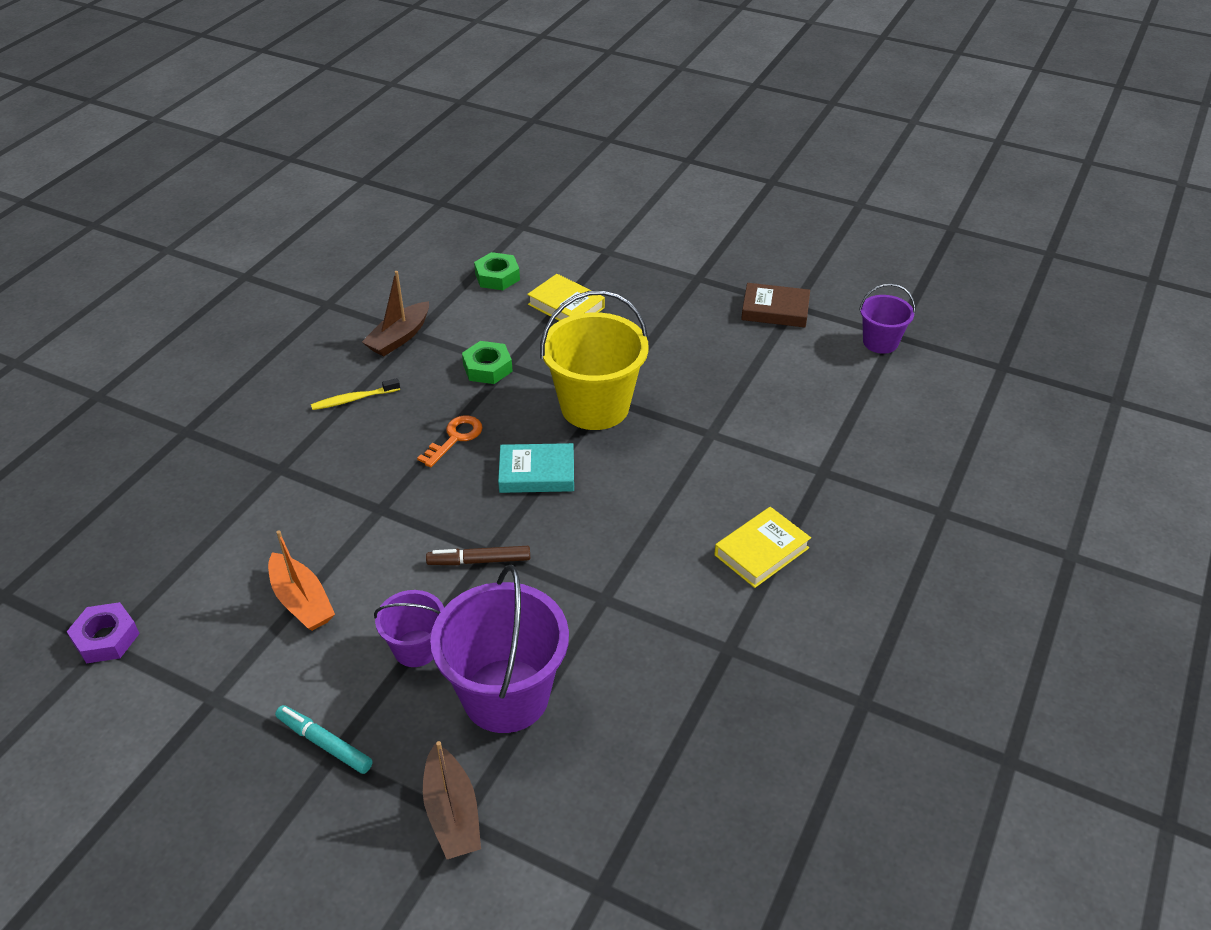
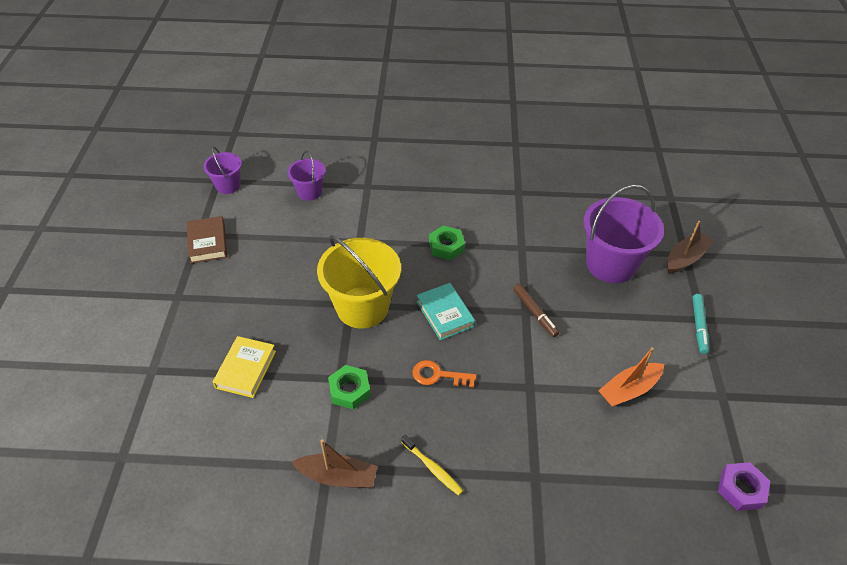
camera: 115 degrees left, 5 degrees up
(302, 601) = (629, 390): orange boat -> orange boat turned 150 degrees counterclockwise
(416, 648) = (614, 315): purple bucket -> purple bucket (309, 192)
(497, 277) = (217, 440): green nut -> green nut (446, 246)
(761, 551) = (445, 196): yellow book -> none

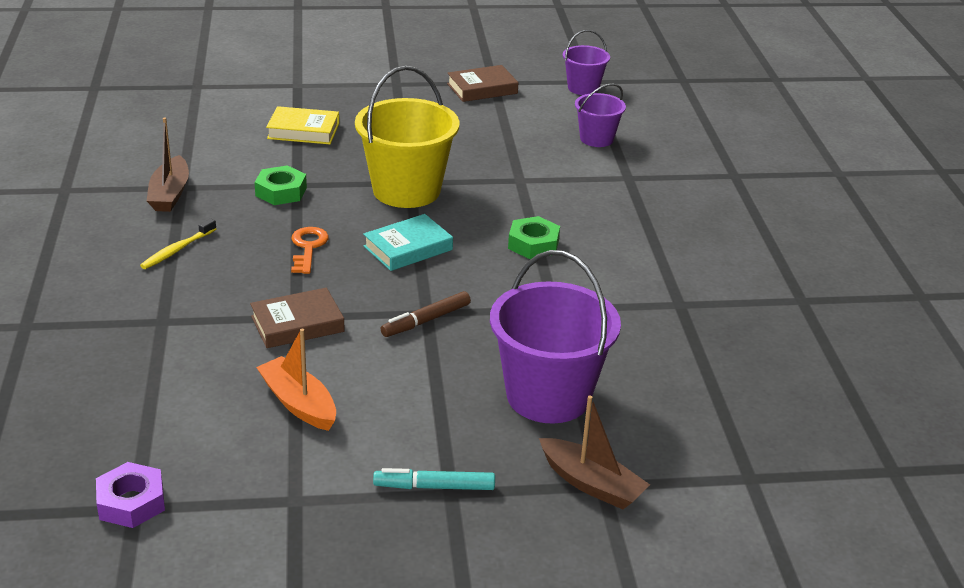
camera: 80 degrees right, 15 degrees down
(539, 386) = (297, 324): none -> brown book

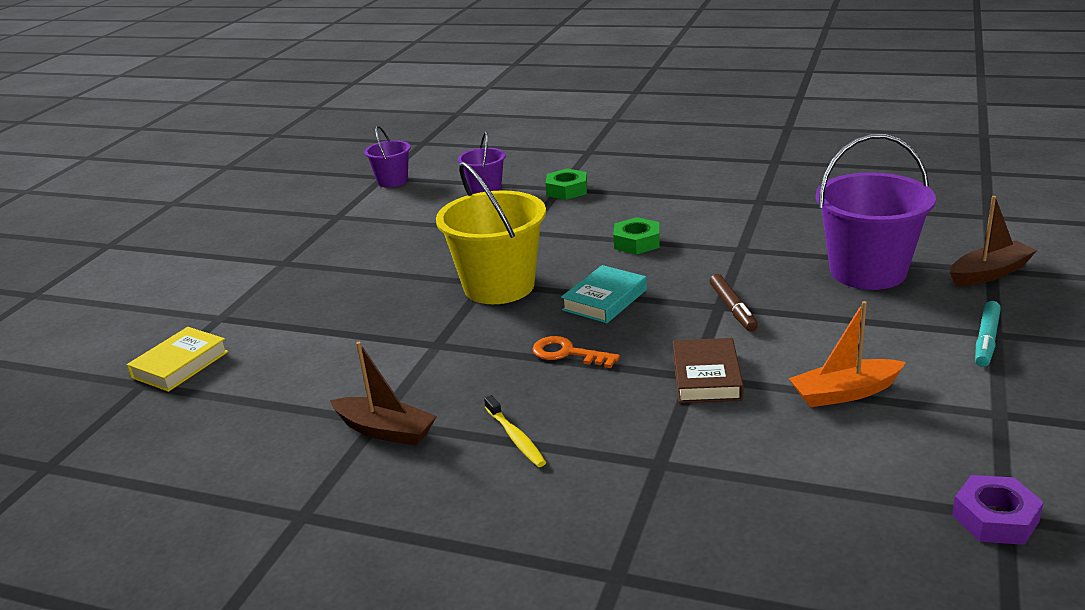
camera: 60 degrees left, 5 degrees down
(281, 192) = (443, 356): green nut -> green nut (567, 190)
(303, 131) = (326, 326): yellow book -> yellow book (180, 364)
(408, 248) = (605, 300): turquoise book -> turquoise book turned 45 degrees clockwise
(482, 89) = (343, 223): brown book -> none

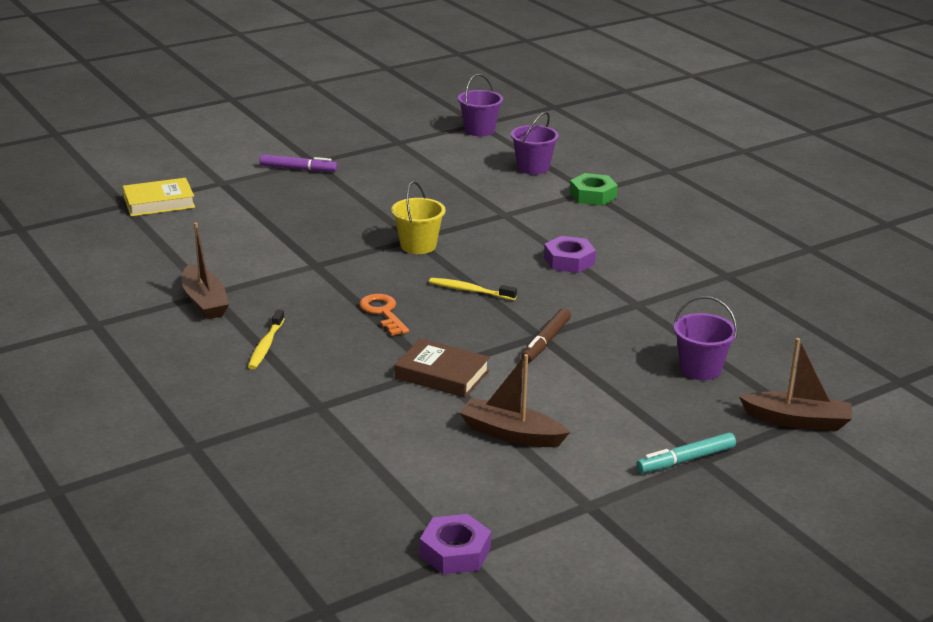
camera: 35 degrees right, 0 degrees up
(279, 274) = (298, 169): none -> purple marker
(499, 286) = (418, 246): yellow bucket -> yellow bucket, size x0.54
(605, 300) = (470, 290): turquoise book -> yellow toothbrush
(637, 242) = (569, 261): green nut -> purple nut
(706, 377) = (442, 374): brown book -> brown book turned 75 degrees clockwise
(844, 393) = (511, 434): orange boat -> brown boat
(867, 271) = (700, 369): purple bucket -> purple bucket, size x0.54

